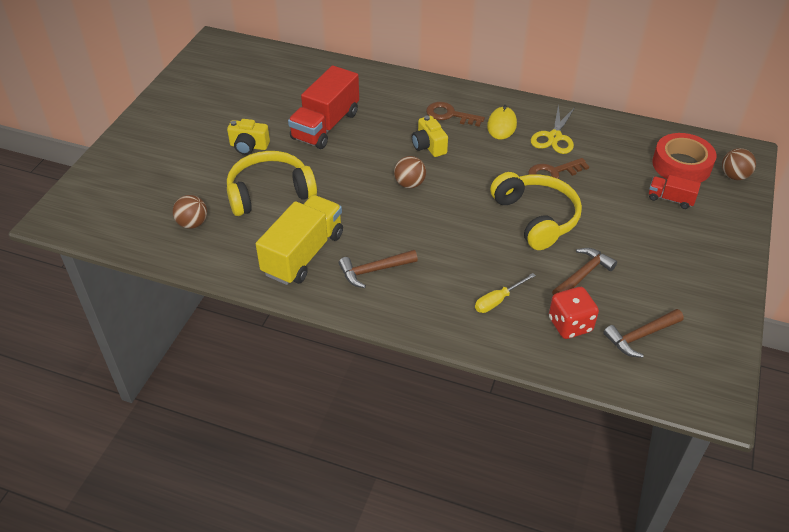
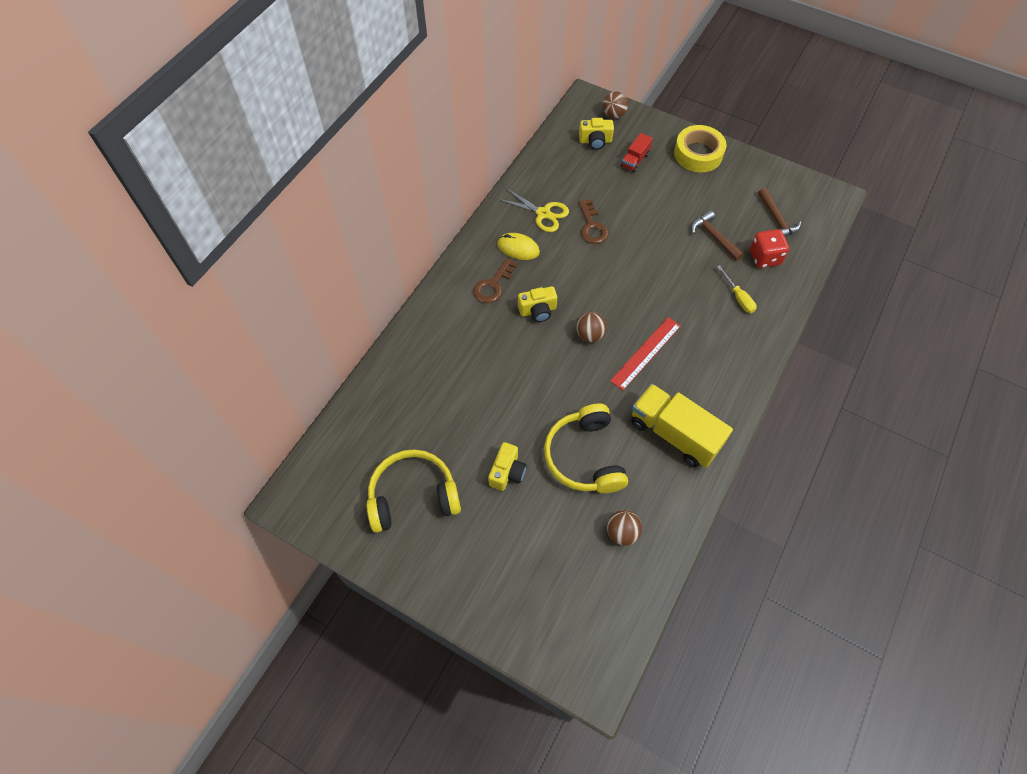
camera: 80 degrees left, 15 degrees up
(325, 126) = (487, 395): red truck -> none
(374, 270) = (699, 379): brown hammer -> none
(398, 226) = (646, 353): none -> red ruler
(536, 217) = (646, 251): yellow headphones -> yellow headphones (413, 496)
(681, 165) = (595, 141): red tape -> yellow camera
(714, 254) = (698, 154): none -> yellow tape

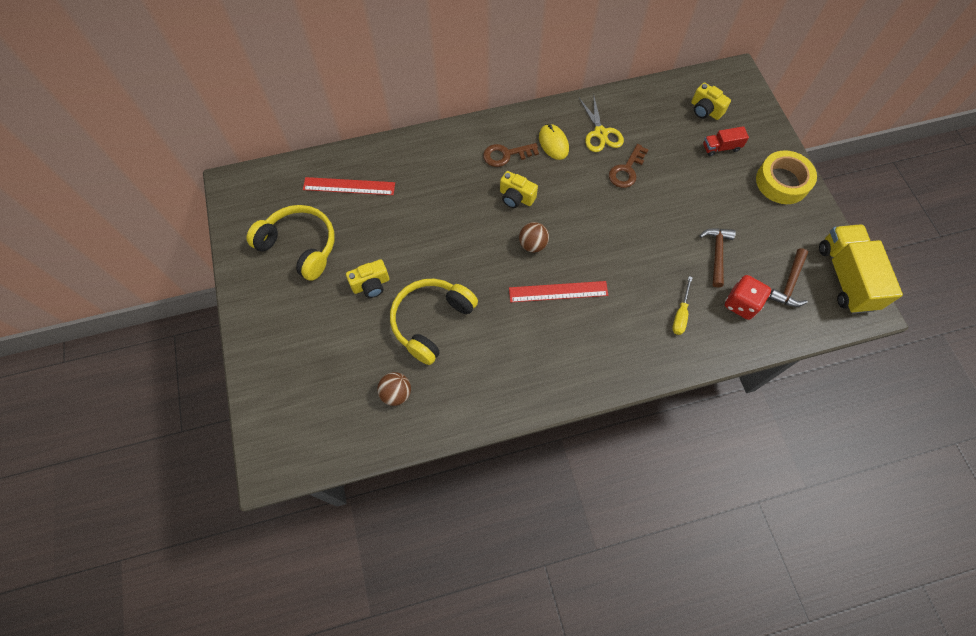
camera: 45 degrees right, 5 degrees up
(396, 413) = (349, 186): none -> red ruler
(613, 115) = (745, 101): brown ball -> none
(674, 434) = (510, 364): yellow truck -> yellow truck (846, 277)

